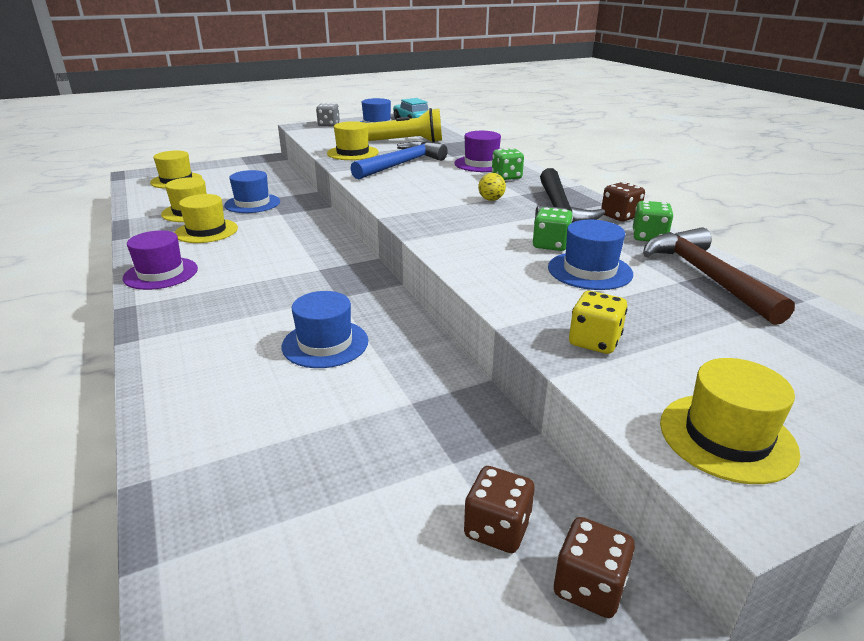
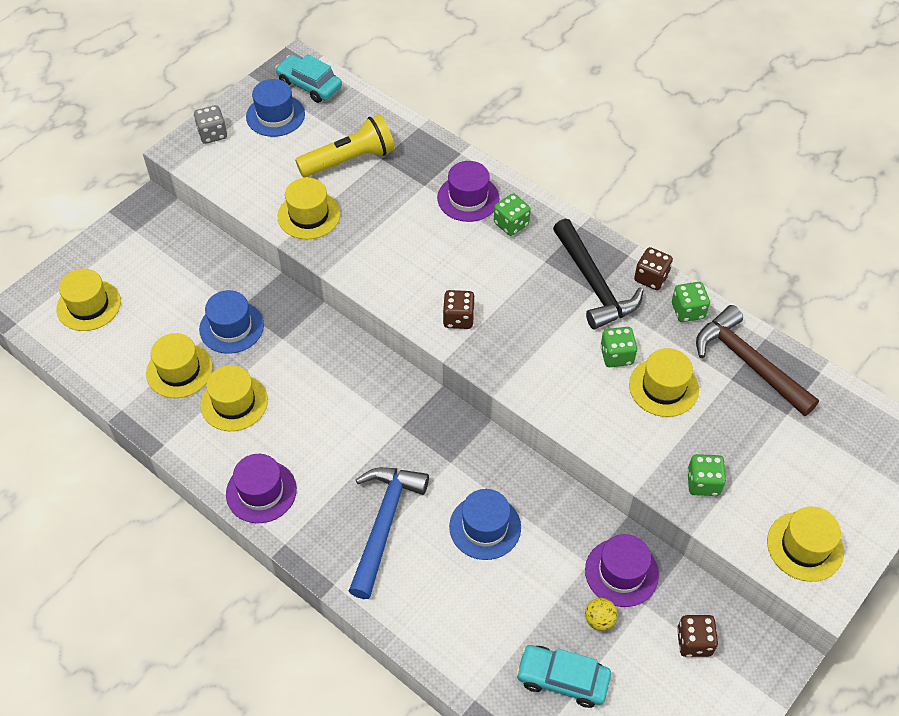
camera: 25 degrees left, 25 degrees up
(276, 500) = (562, 679): none -> turquoise car
(401, 164) = (385, 228): blue hammer -> blue hammer (384, 523)
(446, 422) = (621, 572): none -> purple hat
(491, 200) = (524, 284): yellow ball -> yellow ball (599, 620)
(589, 271) = (663, 387): blue hat -> yellow hat
(589, 586) = (754, 657): brown dice -> brown dice (458, 318)
(594, 341) = (703, 483): yellow dice -> green dice

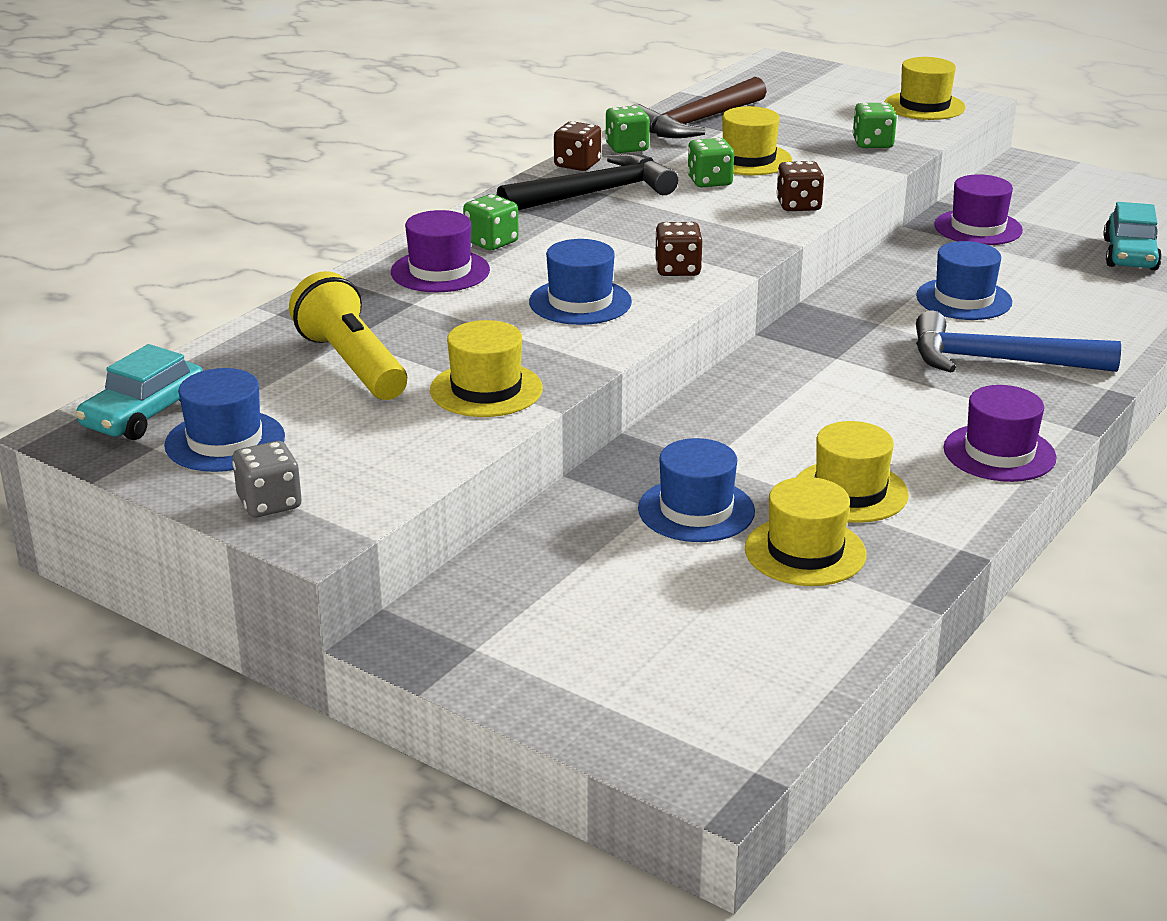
camera: 95 degrees left, 25 degrees down
(89, 305) = (683, 678): yellow hat -> none
(415, 263) = (580, 302): none -> blue hat
(599, 620) = (1045, 238): yellow ball -> none
(694, 642) = (1038, 196): brown dice -> brown dice (798, 205)

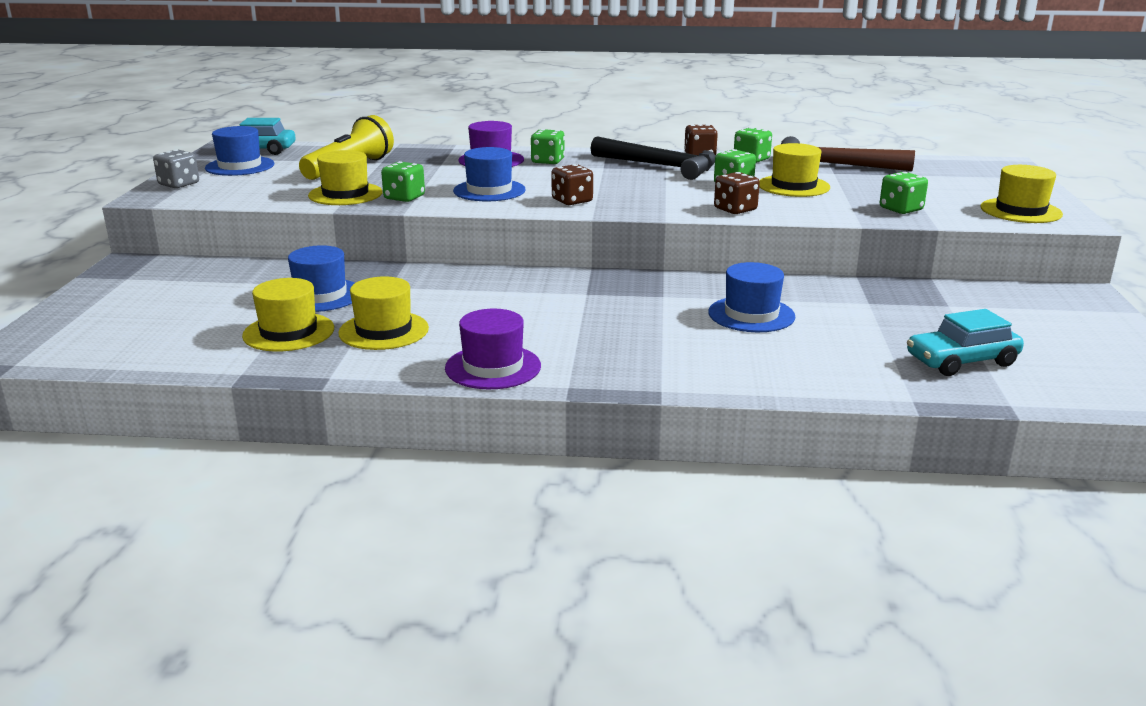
camera: 60 degrees right, 5 degrees down
(549, 356) = (404, 197): none -> green dice
(978, 228) = (902, 298): purple hat -> none
(997, 361) = (654, 342): blue hammer -> none

